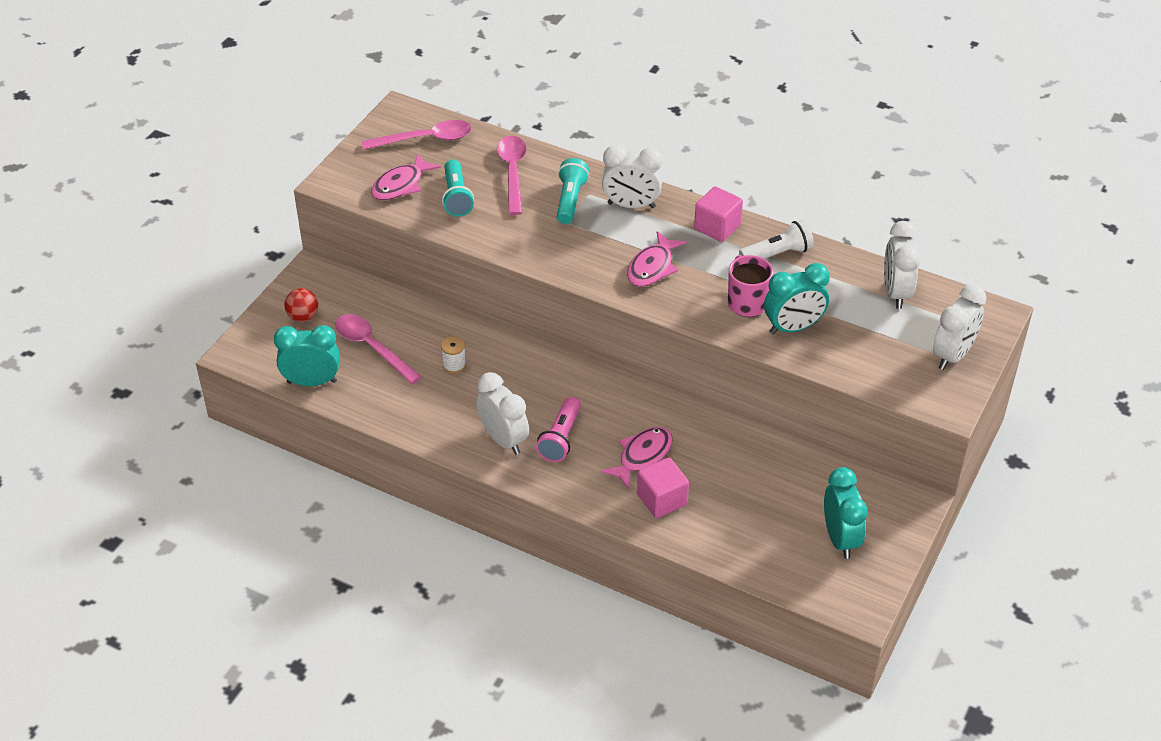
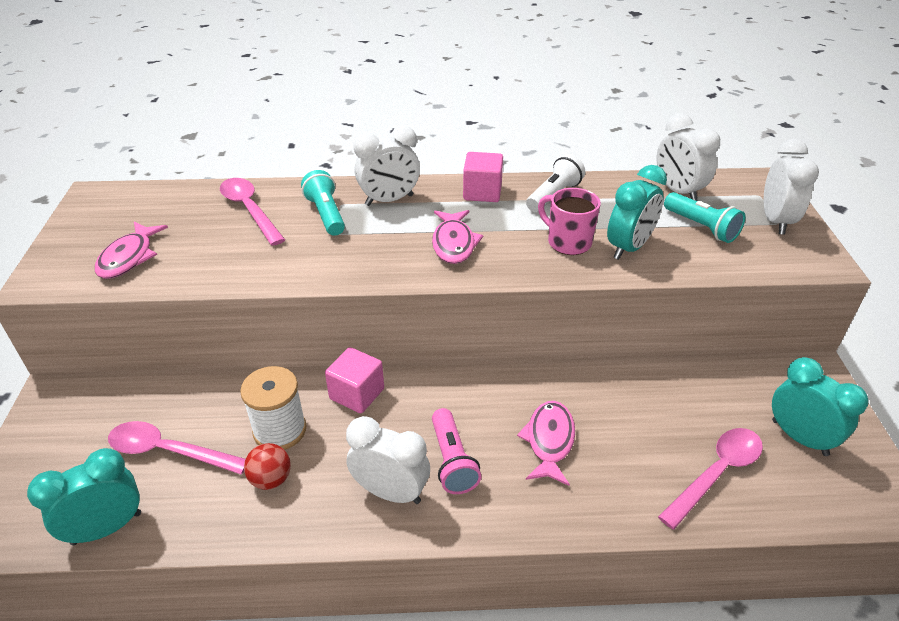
camera: 30 degrees left, 5 degrees down
(303, 316) = (61, 450): red ball -> red ball (271, 479)
(425, 139) = (135, 210): pink spoon -> pink spoon (716, 473)
(454, 365) = (280, 430): white spool -> white spool, size x1.84
(456, 197) = (201, 249): turquoise flashlight -> turquoise flashlight (701, 227)
(662, 499) = (608, 480): pink cube -> pink cube (357, 394)

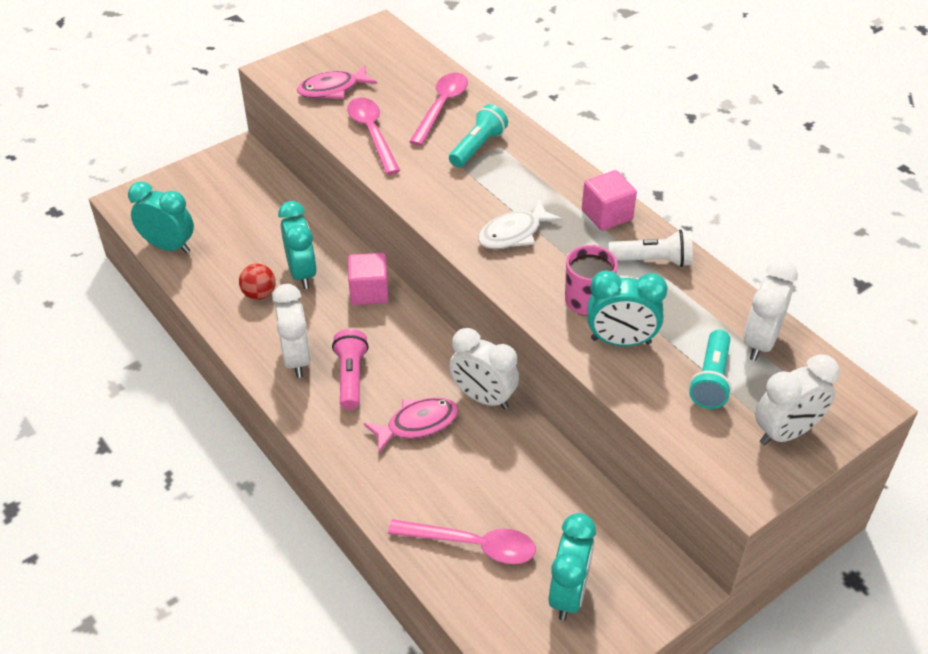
camera: 55 degrees right, 5 degrees up
(169, 451) = (242, 233): pink spoon -> pink spoon (372, 134)
(280, 430) = (302, 273): white spool -> turquoise clock
(389, 200) = (534, 169): white clock -> white clock (483, 398)
(452, 461) = (351, 377): pink flashlight -> pink flashlight turned 135 degrees clockwise
(453, 243) = (513, 233): pink fish -> white fish

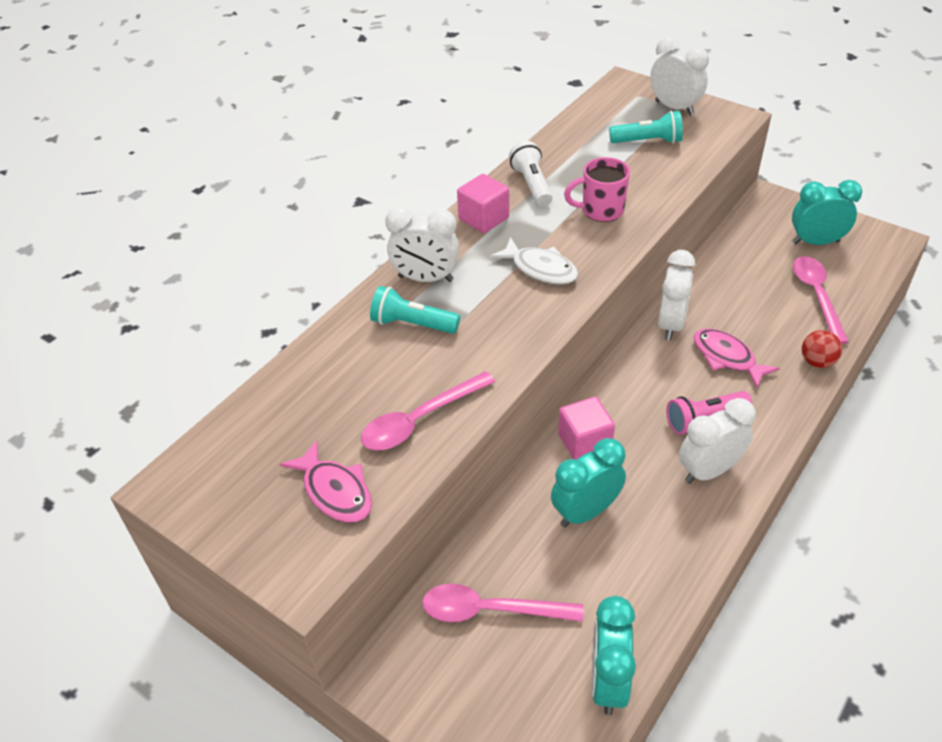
camera: 105 degrees left, 0 degrees up
(259, 294) = (638, 541): red ball -> red ball (817, 362)
(441, 107) = (345, 372): pink spoon -> pink spoon (490, 610)
(621, 341) = (638, 186): turquoise clock -> none
(760, 342) = (594, 126): white clock -> white clock (425, 279)

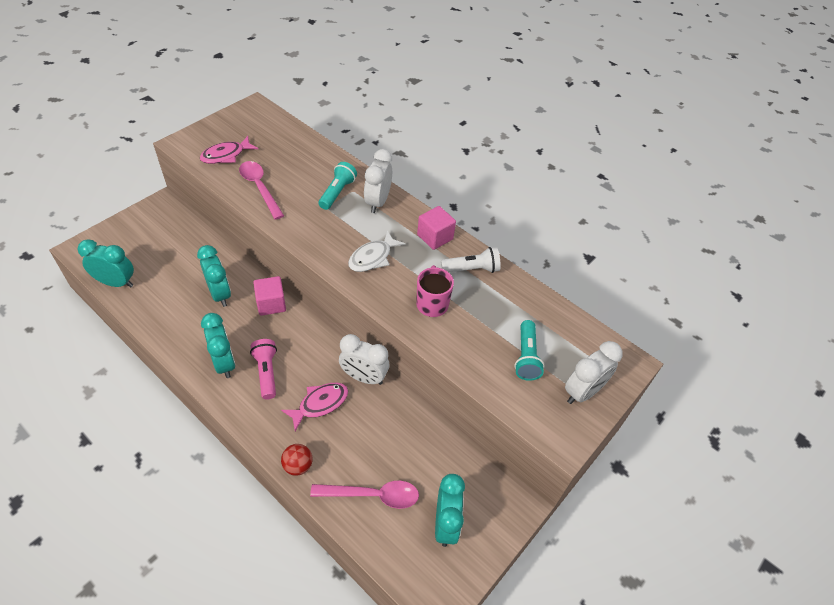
camera: 90 degrees right, 5 degrees up
(490, 610) = (178, 245): pink spoon -> none
(709, 470) = (224, 363): white clock -> turquoise clock

